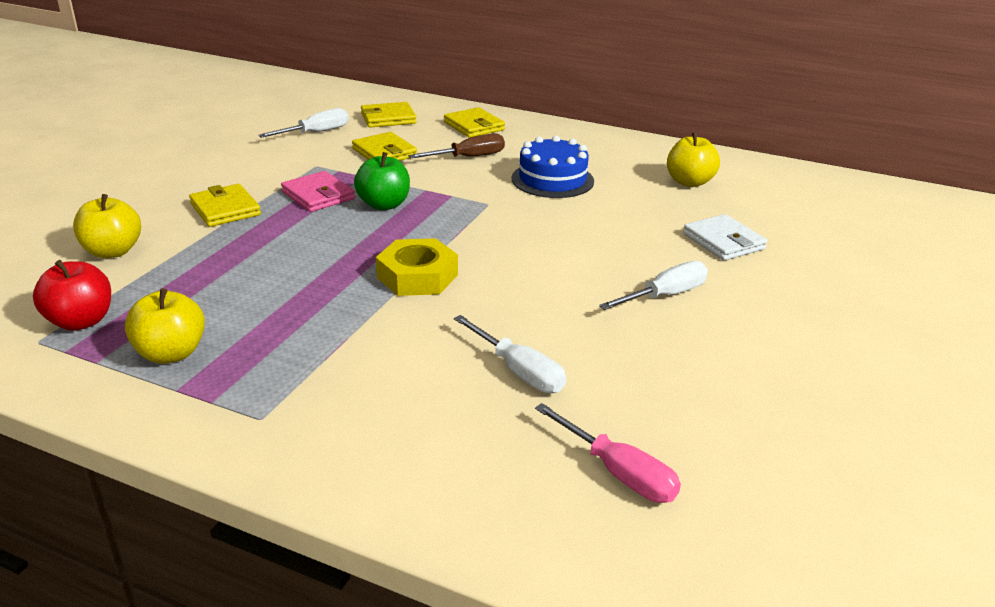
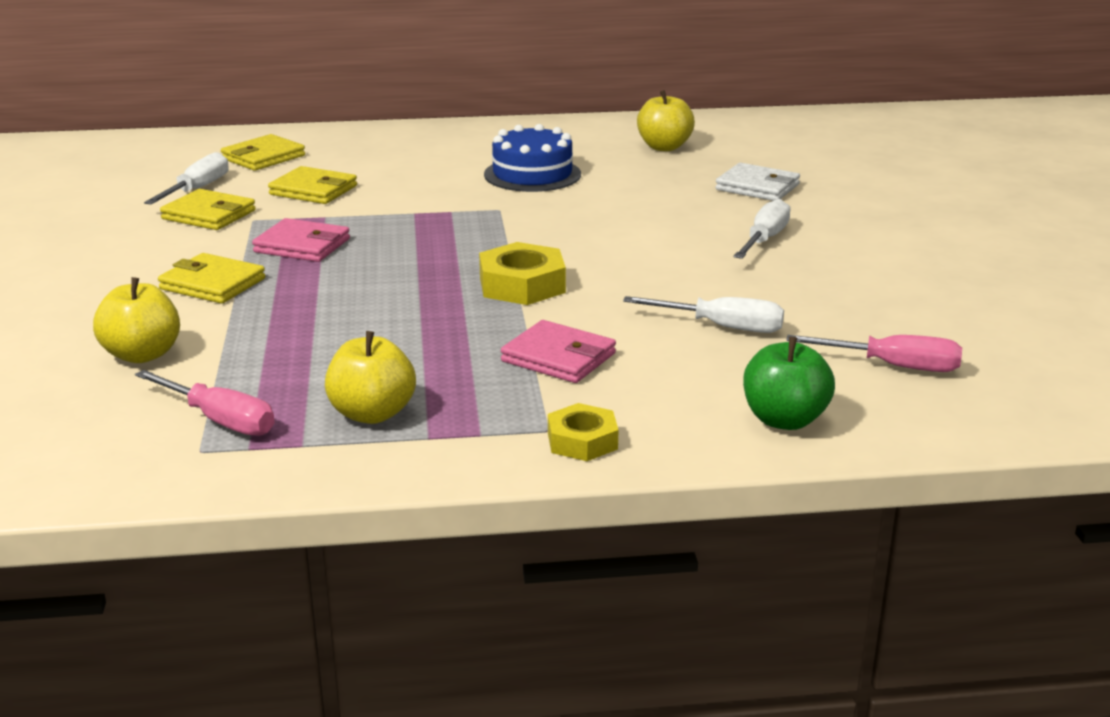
camera: 30 degrees left, 5 degrees down
(81, 321) = (220, 420): red apple -> pink screwdriver
(270, 440) = (582, 441): none -> yellow nut
(356, 353) = (558, 357): none -> pink wallet
(384, 205) = (390, 236): green apple -> green apple (784, 420)
(469, 157) = (415, 174): brown screwdriver -> none
(474, 126) = (375, 144): yellow wallet -> yellow wallet (209, 215)

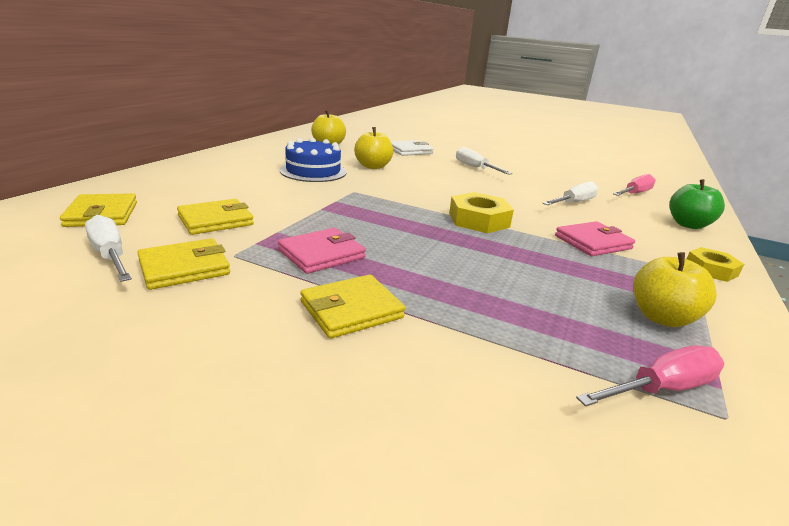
camera: 60 degrees left, 0 degrees up
(142, 355) = (487, 394): yellow apple -> yellow apple (373, 166)

